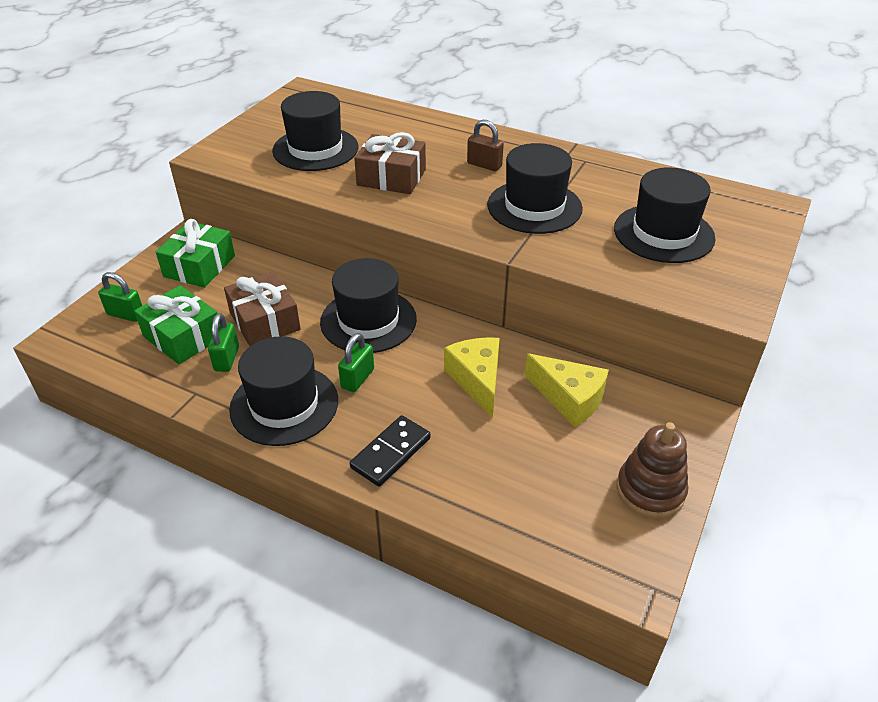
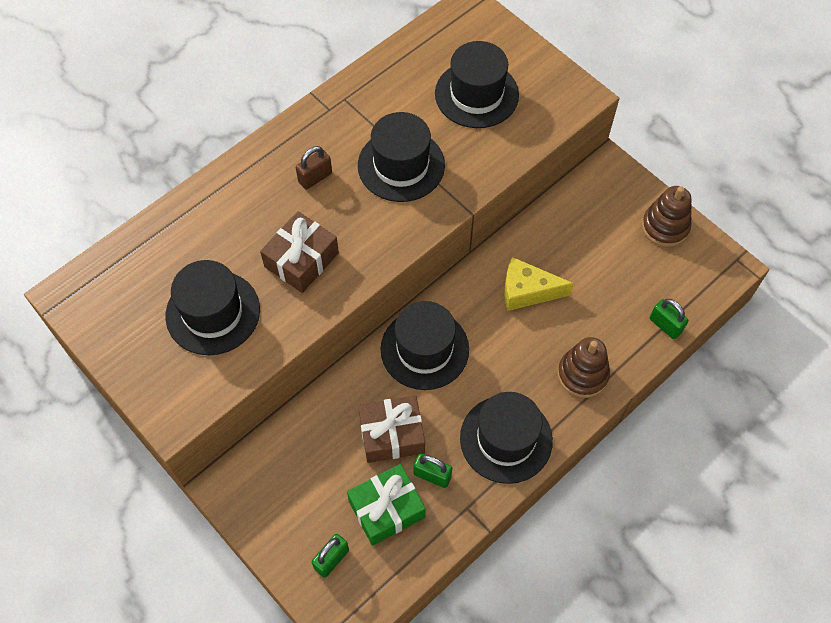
camera: 70 degrees left, 20 degrees up
(199, 266) = (279, 480): green gift -> none
(357, 378) = (494, 376): green padlock -> green padlock (665, 325)
(390, 453) = (582, 374): black domino -> brown stacking toy
(569, 399) = (567, 238): yellow cheese -> none

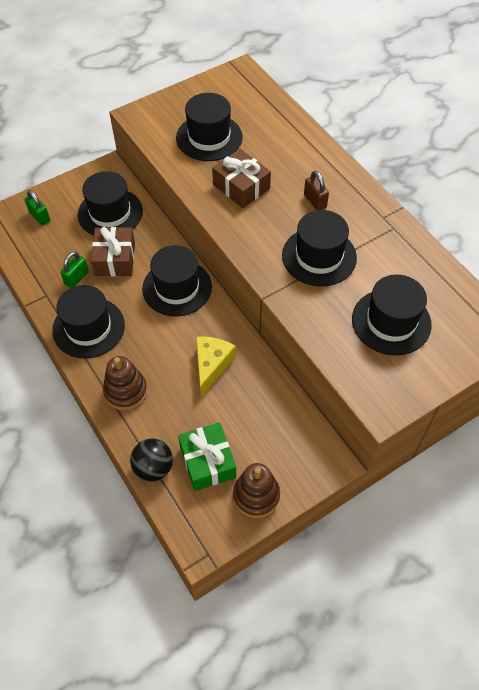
camera: 100 degrees right, 5 degrees down
(311, 461) = (110, 213): none -> black hat
(386, 509) = (62, 249): green gift -> green gift (208, 462)
(665, 325) = (153, 468): green padlock -> black ball

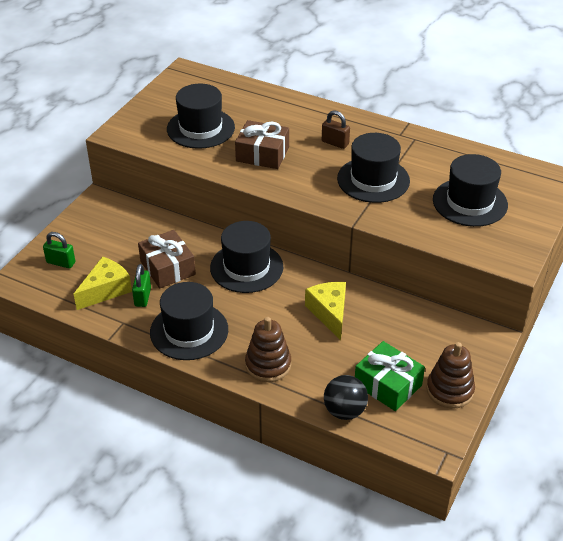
camera: 30 degrees left, 15 degrees down
(54, 258) = (106, 290): none -> yellow cheese
(110, 213) = (131, 234): black hat -> none

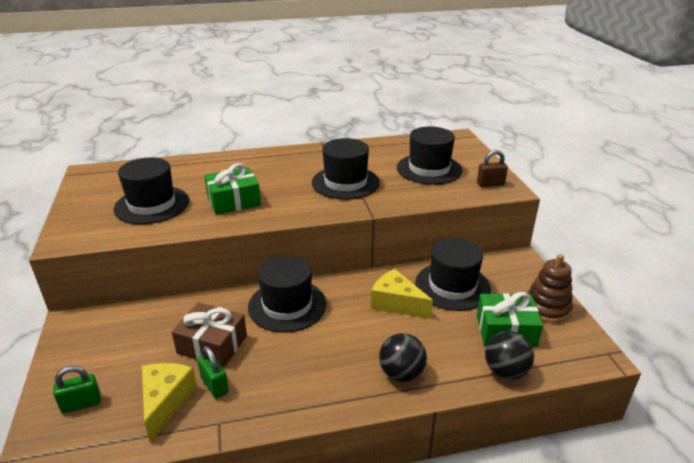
camera: 40 degrees left, 10 degrees down
(189, 331) = (297, 389): black hat -> black hat (452, 286)
(262, 154) = (234, 201): brown gift -> green gift
(268, 365) = (401, 373): brown stacking toy -> black ball
(335, 143) = (284, 172): brown padlock -> brown padlock (490, 184)

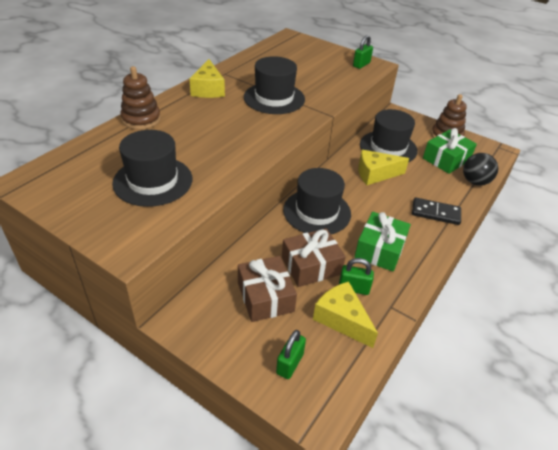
camera: 45 degrees left, 10 degrees up
(144, 345) = (265, 297): none -> brown gift
(218, 160) = (141, 119): none -> brown stacking toy
(234, 201) = (217, 147): green gift -> green gift (380, 249)
(303, 156) = (208, 89): none -> yellow cheese
(401, 373) = (435, 213): black ball -> black domino
(429, 169) = (310, 67): black hat -> none
(490, 184) = (361, 64): brown padlock -> green padlock

